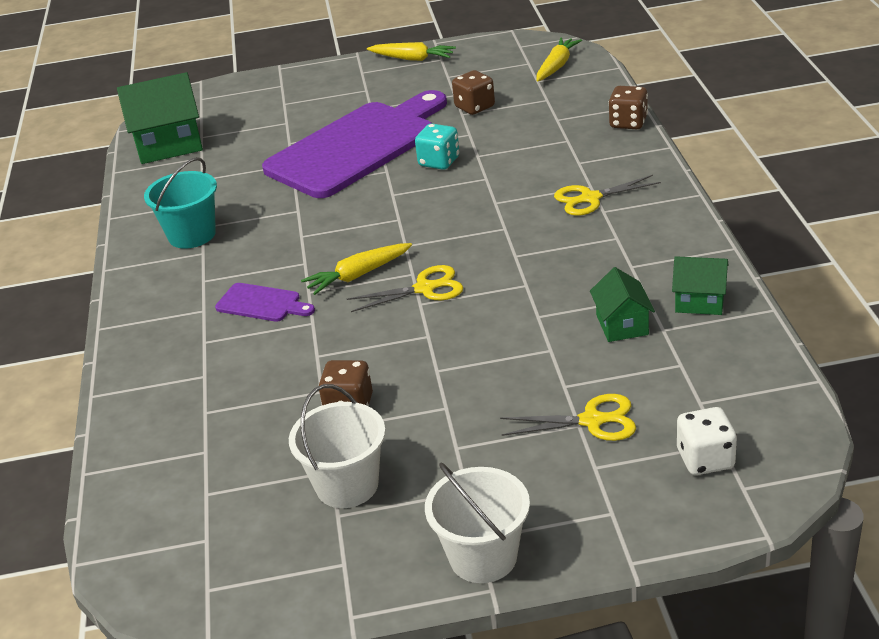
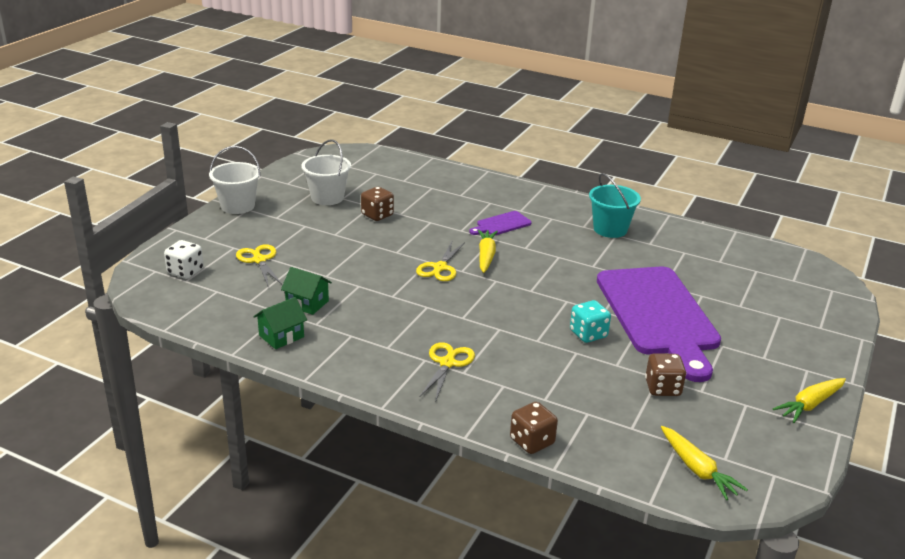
camera: 120 degrees right, 5 degrees down
(169, 145) = (756, 257): green house -> none
(592, 421) = (259, 260): yellow scissors -> yellow scissors turned 120 degrees clockwise

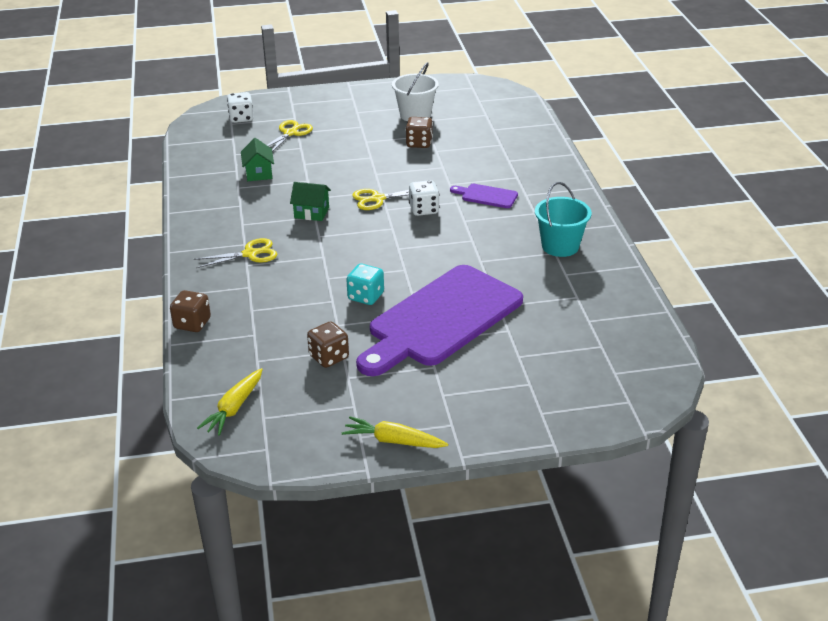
camera: 55 degrees right, 5 degrees up
(237, 206) = (351, 93): white bucket -> none
(281, 336) = (208, 183): green house -> green house (311, 213)
(486, 256) = (424, 210): yellow carrot -> white dice

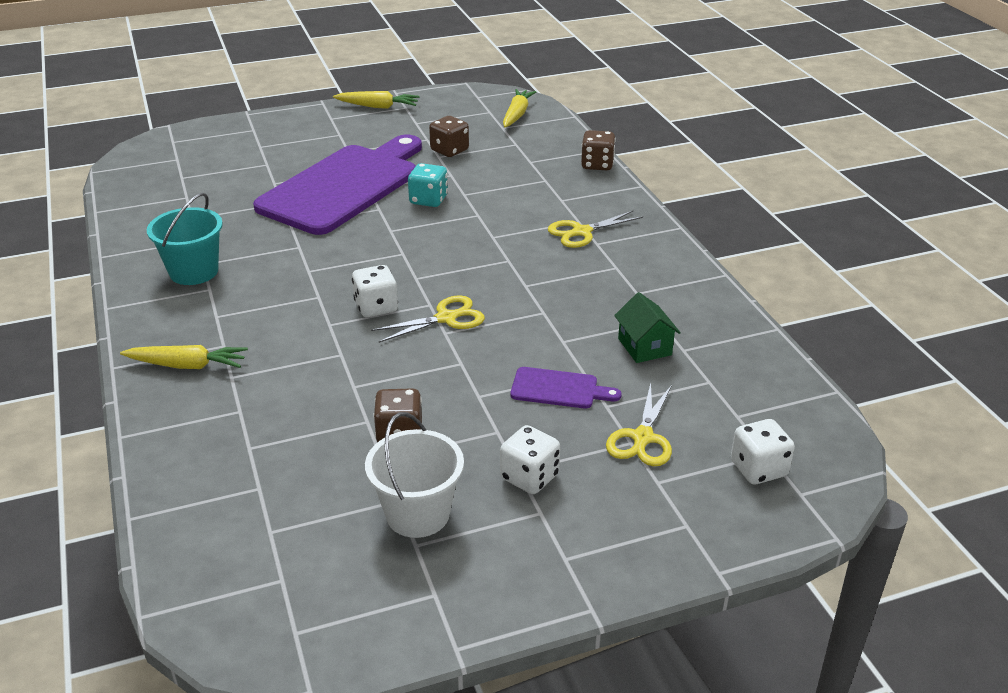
camera: 170 degrees right, 0 degrees up
(311, 213) = (532, 290): green house -> none
(356, 123) = (529, 477): none -> white dice
(486, 196) = (284, 337): purple cutting board -> purple cutting board (559, 389)
(546, 184) = (187, 365): none -> yellow carrot

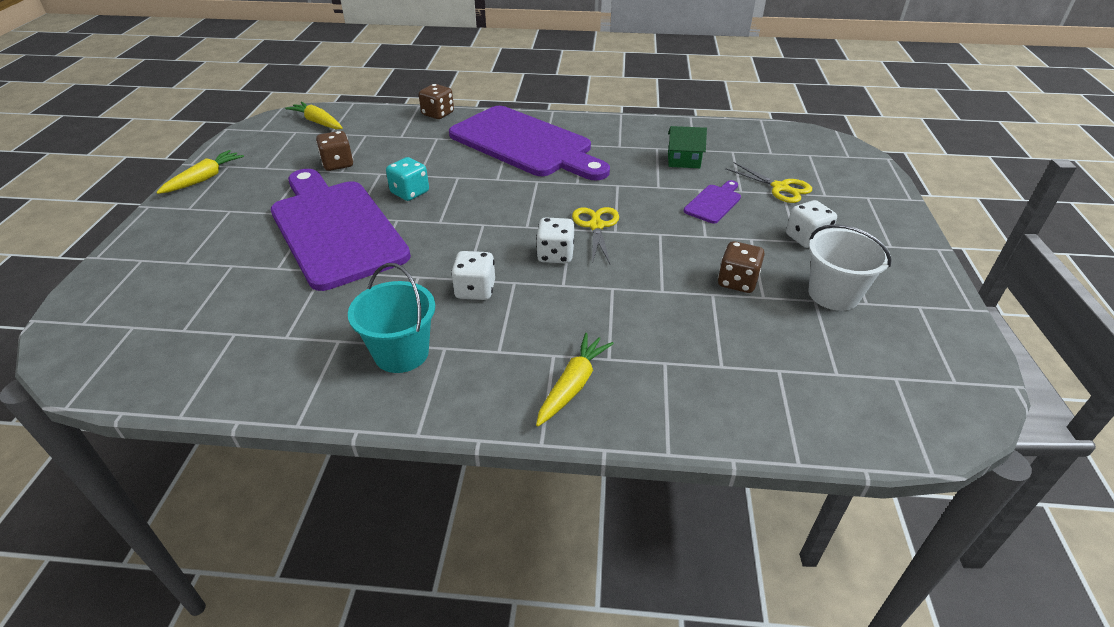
camera: 65 degrees left, 5 degrees up
(581, 232) = (525, 144): yellow scissors -> purple cutting board
(758, 469) = (823, 161): white dice -> white dice (475, 290)

